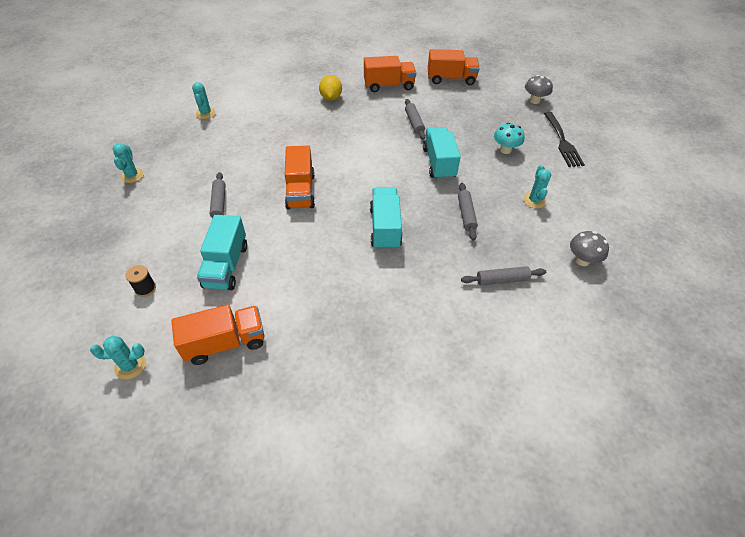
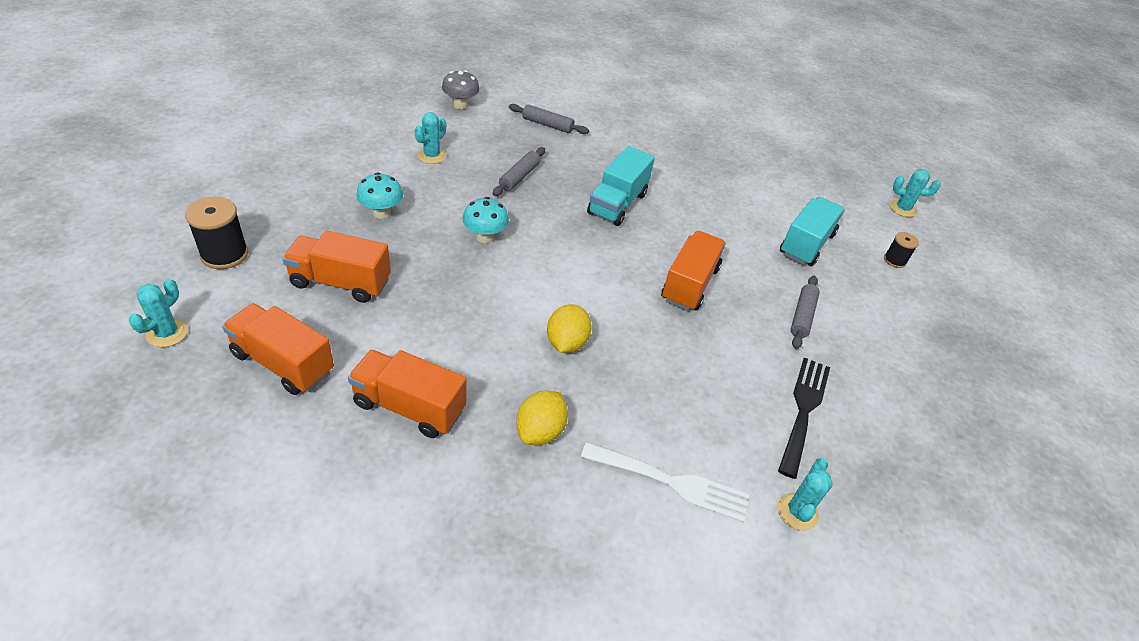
camera: 155 degrees left, 5 degrees down
(132, 175) = (930, 420): turquoise cactus -> turquoise cactus (167, 333)
(225, 343) = (818, 189): orange truck -> orange truck (340, 282)
(265, 103) = (672, 482): none -> white fork
(347, 132) = (566, 343): none -> yellow lemon
(414, 123) = (451, 308): grey rolling pin -> none
(439, 163) = (485, 237): turquoise truck -> turquoise mushroom
(534, 100) = (224, 254): grey mushroom -> black spool
(562, 141) = (296, 188): black fork -> black fork (803, 410)

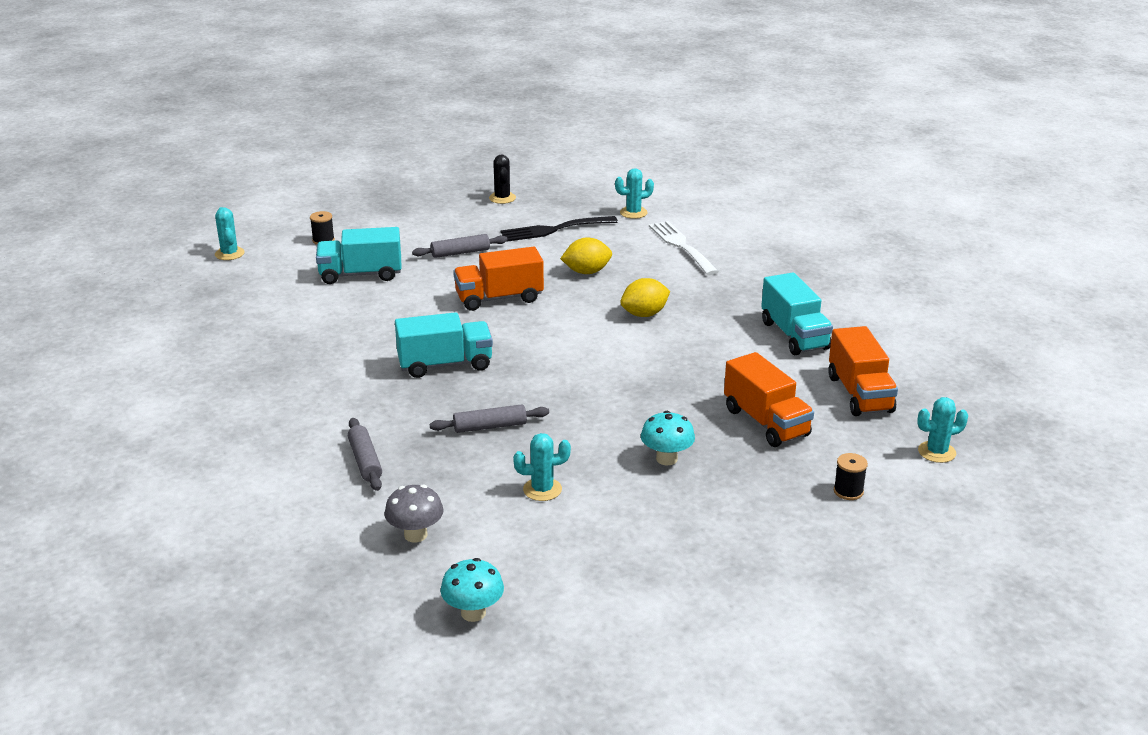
camera: 125 degrees left, 15 degrees down
(224, 254) = (848, 491): black spool -> black spool, size x0.58
(409, 407) = (794, 335): orange truck -> turquoise truck
(485, 237) = (602, 397): turquoise mushroom -> turquoise mushroom (473, 613)
(540, 431) = (725, 291): yellow lemon -> yellow lemon (586, 272)
(922, 427) = (502, 198): none -> black cactus

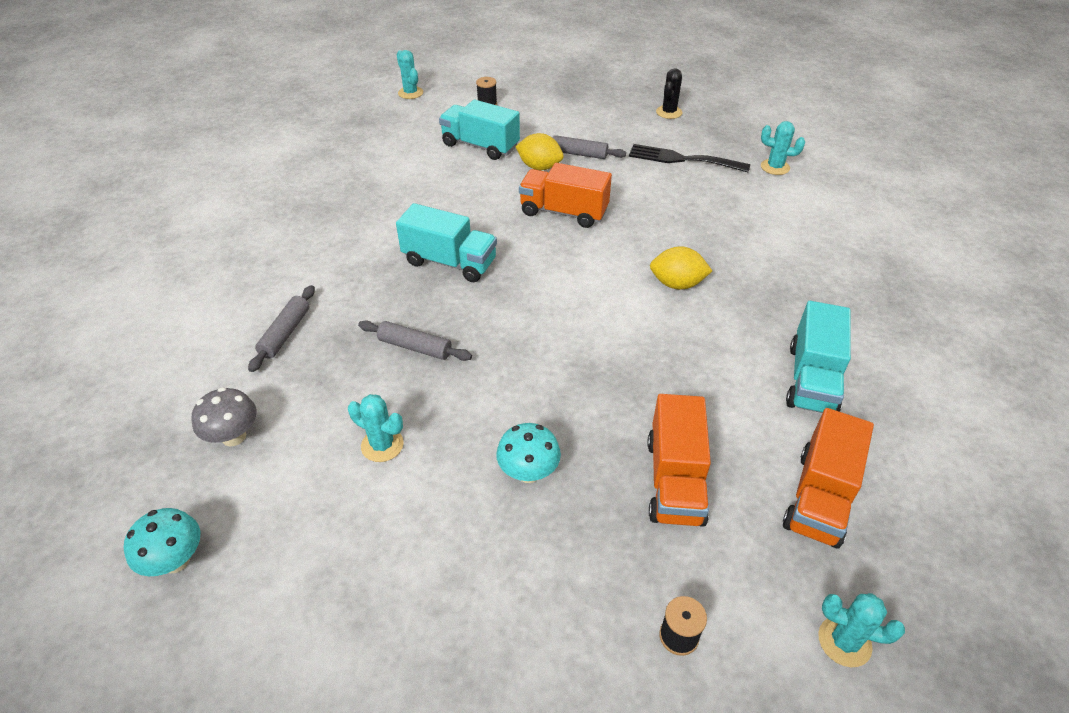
camera: 35 degrees right, 15 degrees up
(229, 254) = (410, 93): turquoise cactus -> turquoise cactus turned 45 degrees counterclockwise
(586, 272) = (668, 215): yellow lemon -> yellow lemon (539, 167)
(681, 246) = (788, 220): white fork -> none

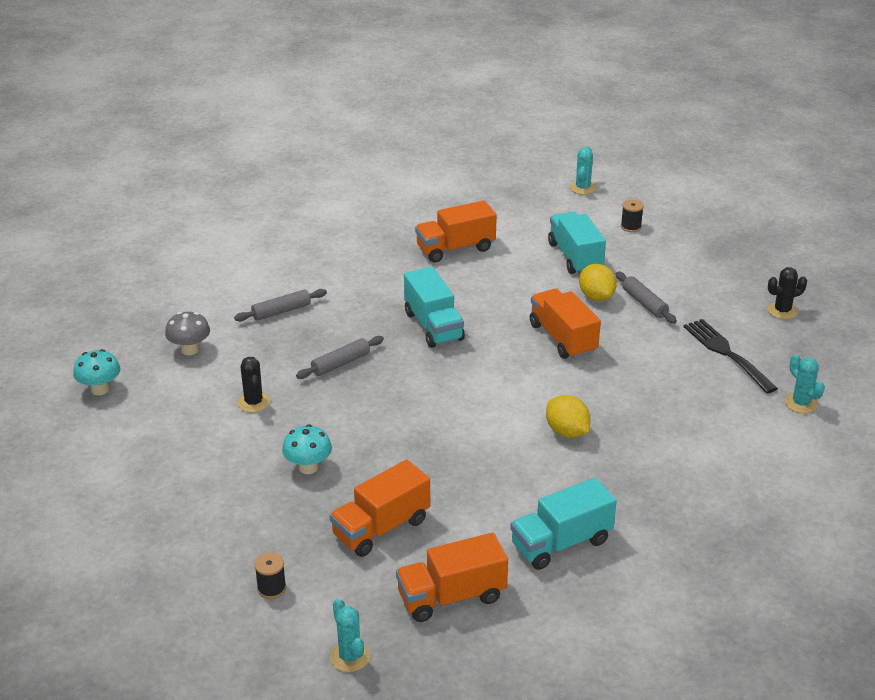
camera: 45 degrees right, 10 degrees down
(375, 187) = (455, 248): none -> orange truck
(382, 445) = (253, 402): turquoise cactus -> black cactus
(415, 347) = (341, 363): grey rolling pin -> grey rolling pin turned 75 degrees clockwise

